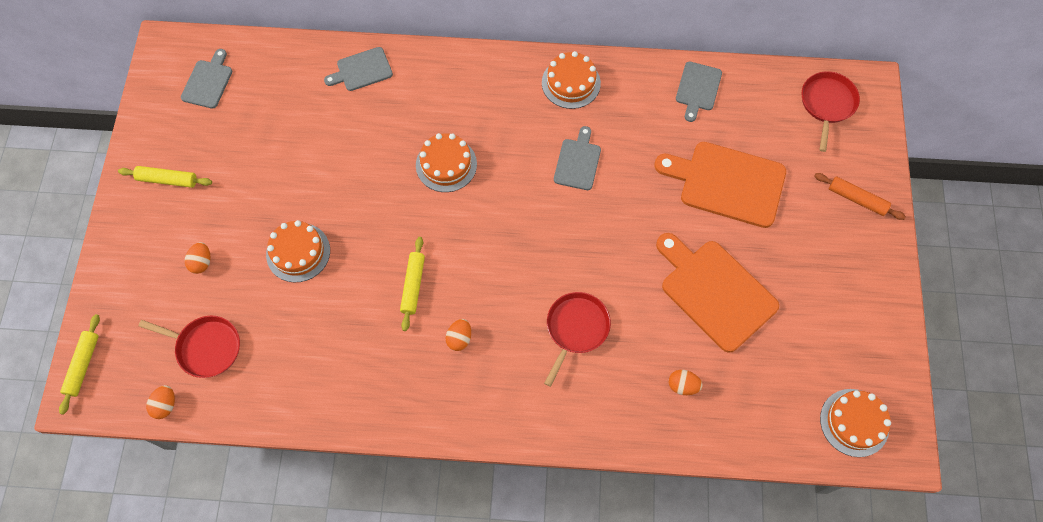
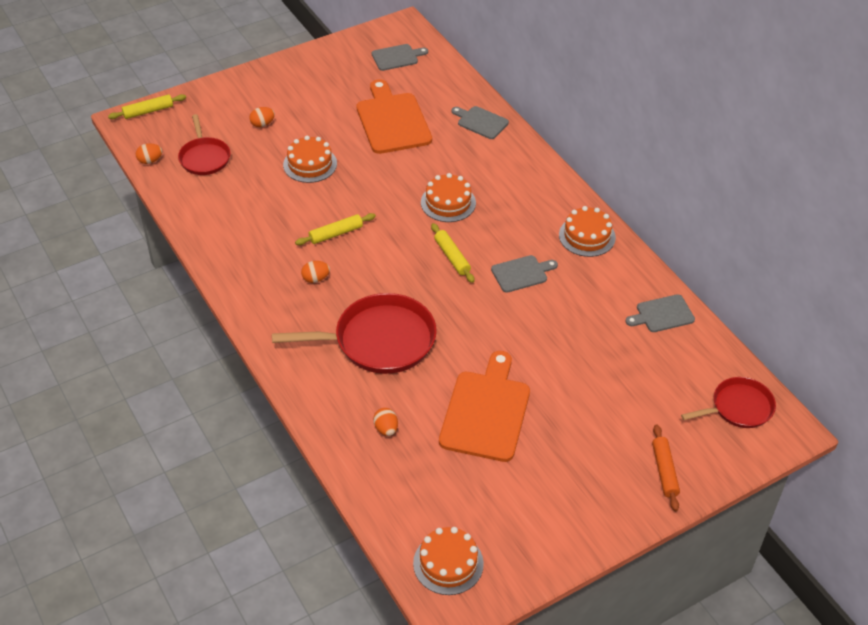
camera: 55 degrees right, 20 degrees down
(167, 180) = (307, 78): yellow rolling pin -> yellow rolling pin (452, 257)
(576, 328) = (379, 340): red pan -> red pan, size x1.69
(727, 183) = (593, 374): orange cutting board -> orange cutting board (392, 121)

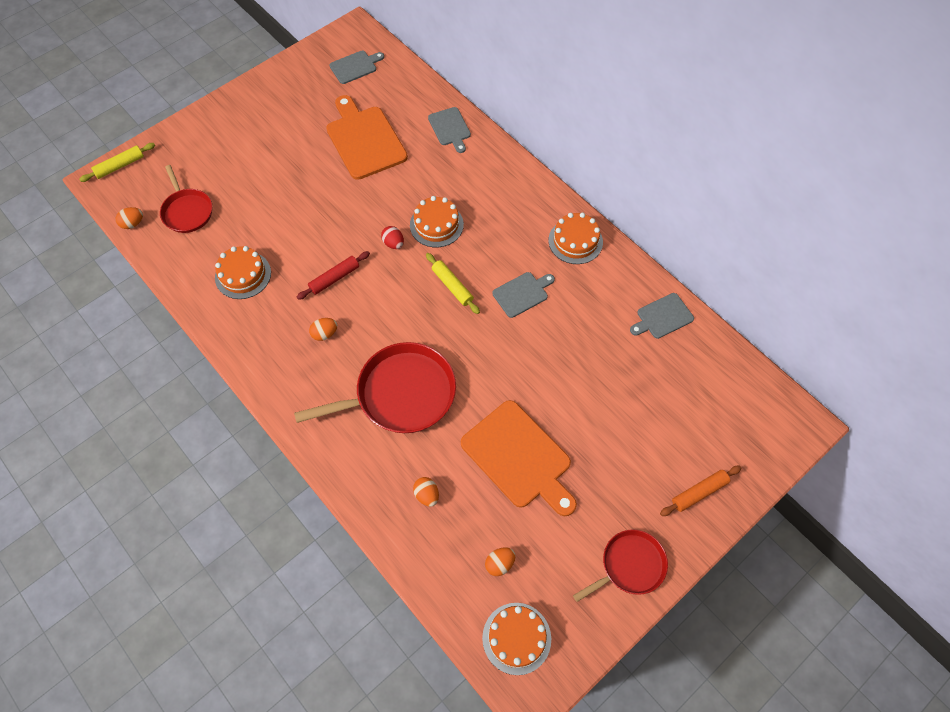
camera: 10 degrees left, 15 degrees up
(262, 124) = (238, 163): orange egg -> orange egg (499, 564)
(310, 164) = (293, 202): orange cake -> orange cake (243, 275)
(336, 234) = (334, 278): yellow rolling pin -> red rolling pin
(401, 212) = (393, 243): none -> red egg
(481, 122) = (450, 128): grey cutting board -> grey cutting board turned 135 degrees counterclockwise
(486, 412) = (519, 457): orange cutting board -> orange cutting board turned 135 degrees clockwise
(664, 471) = (699, 492): orange rolling pin -> orange rolling pin turned 75 degrees clockwise
(739, 407) = (753, 408): red pan -> red pan (630, 565)

